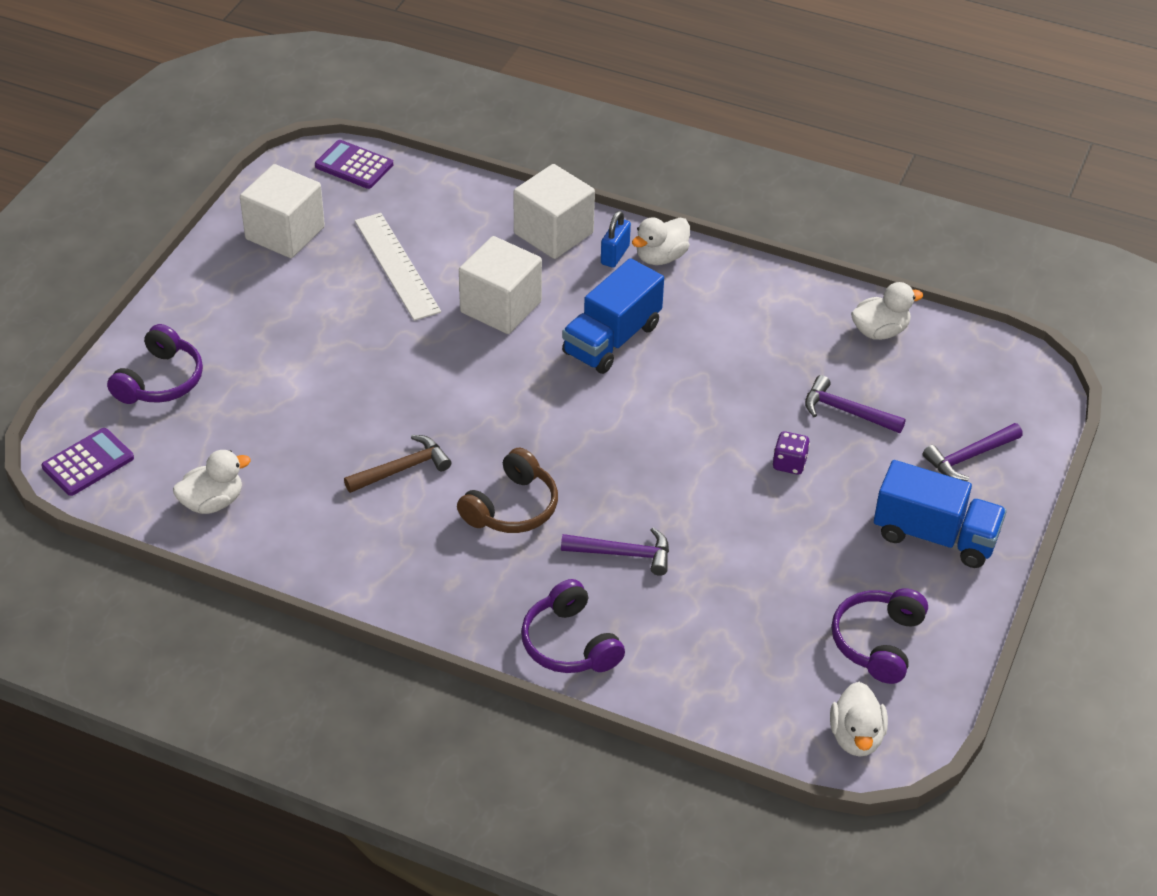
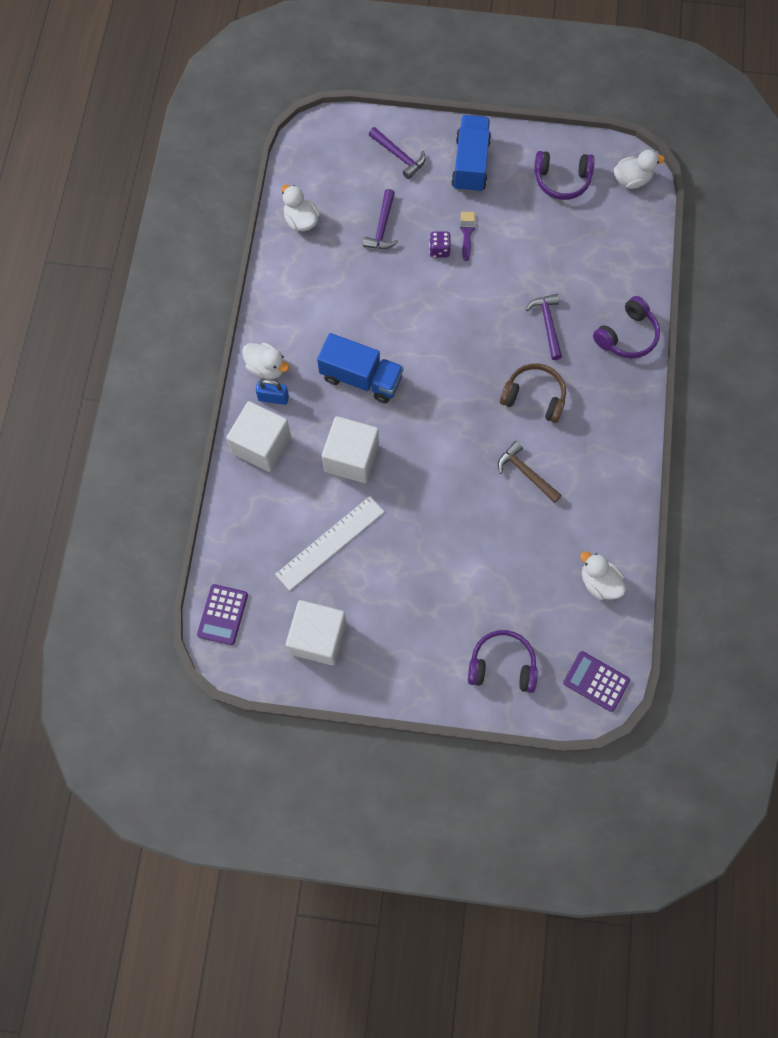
camera: 105 degrees left, 25 degrees up
(811, 501) = (467, 233): none -> purple brush

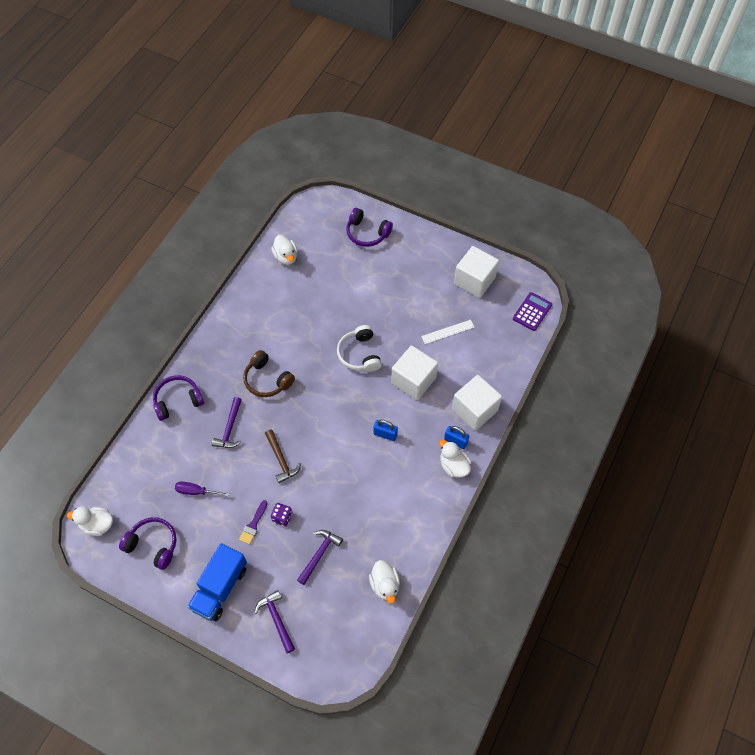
camera: 160 degrees left, 10 degrees down
(330, 543) = (447, 332): white ruler -> white ruler, size x0.62
(361, 378) = (385, 434): blue truck -> blue padlock
(434, 470) = (359, 354): none -> white headphones
(525, 473) = (298, 333): brown hammer -> brown hammer (281, 460)
(547, 245) = (196, 491): none -> purple screwdriver
(596, 681) = (316, 209): purple calculator -> none

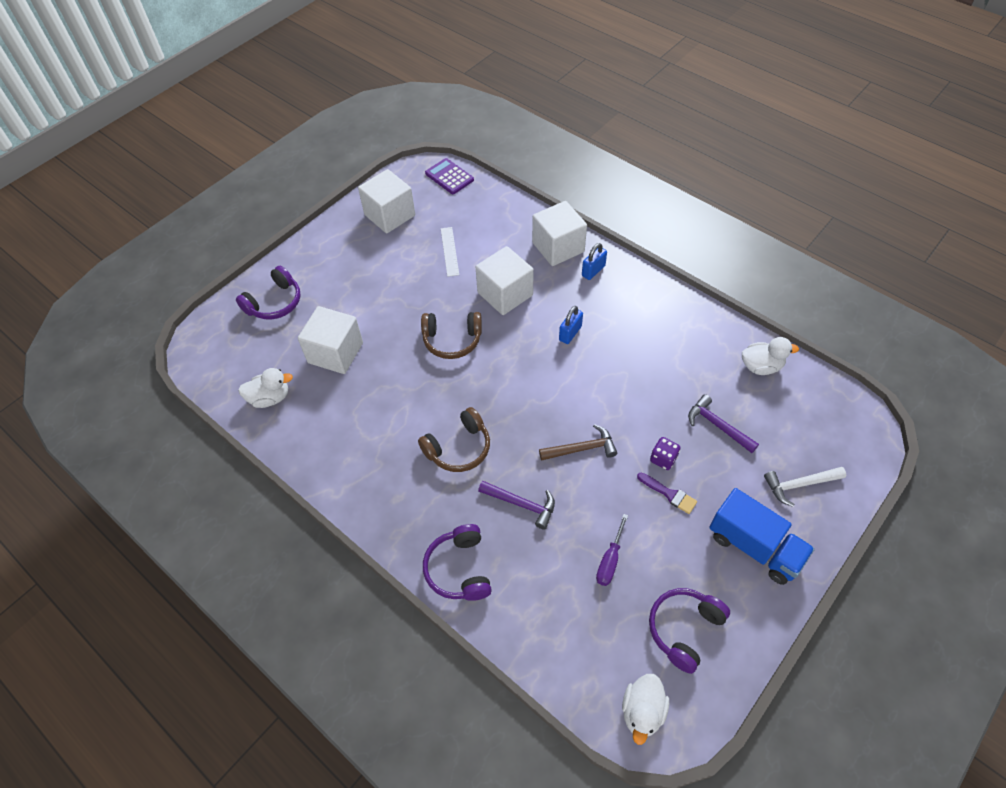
camera: 75 degrees left, 5 degrees down
(276, 619) = (799, 485): purple hammer -> white hammer
(331, 283) = (335, 353): none -> white cube
(359, 354) = (452, 340): white headphones -> brown headphones
(453, 466) = (623, 278): white duck -> none

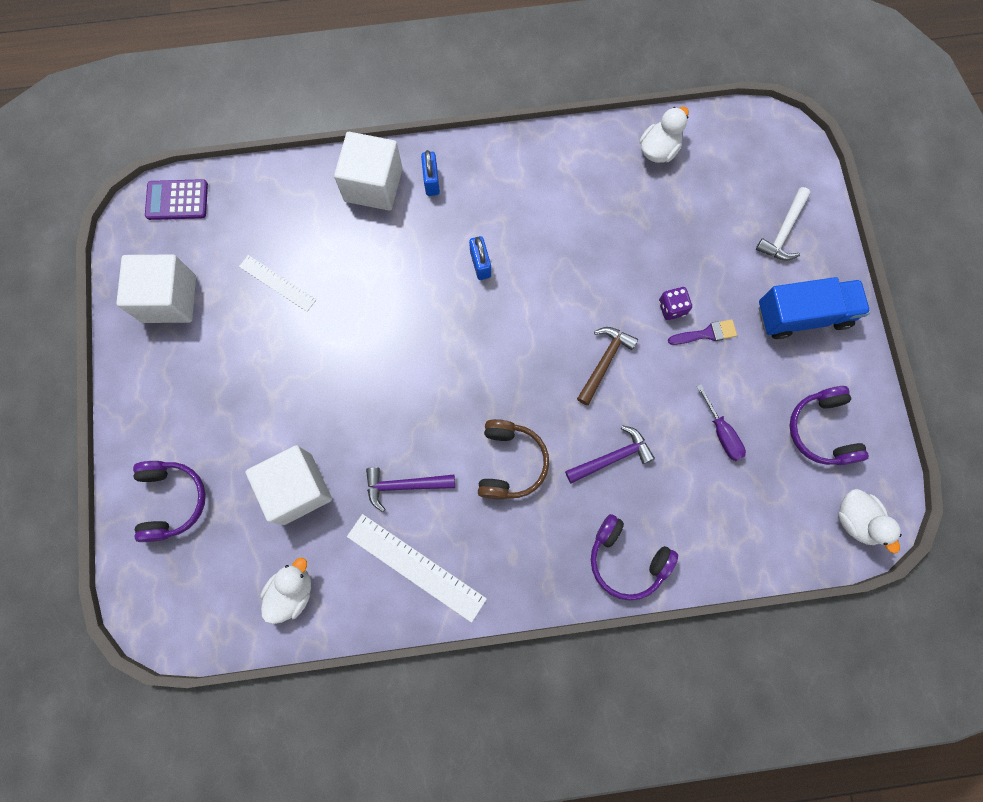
camera: 50 degrees left, 20 degrees up
(341, 449) = (416, 567): none -> white ruler
(452, 340) = (388, 370): brown headphones -> none
(505, 294) = (381, 279): white cube -> none
(717, 425) = (680, 237): purple hammer -> purple hammer (404, 485)

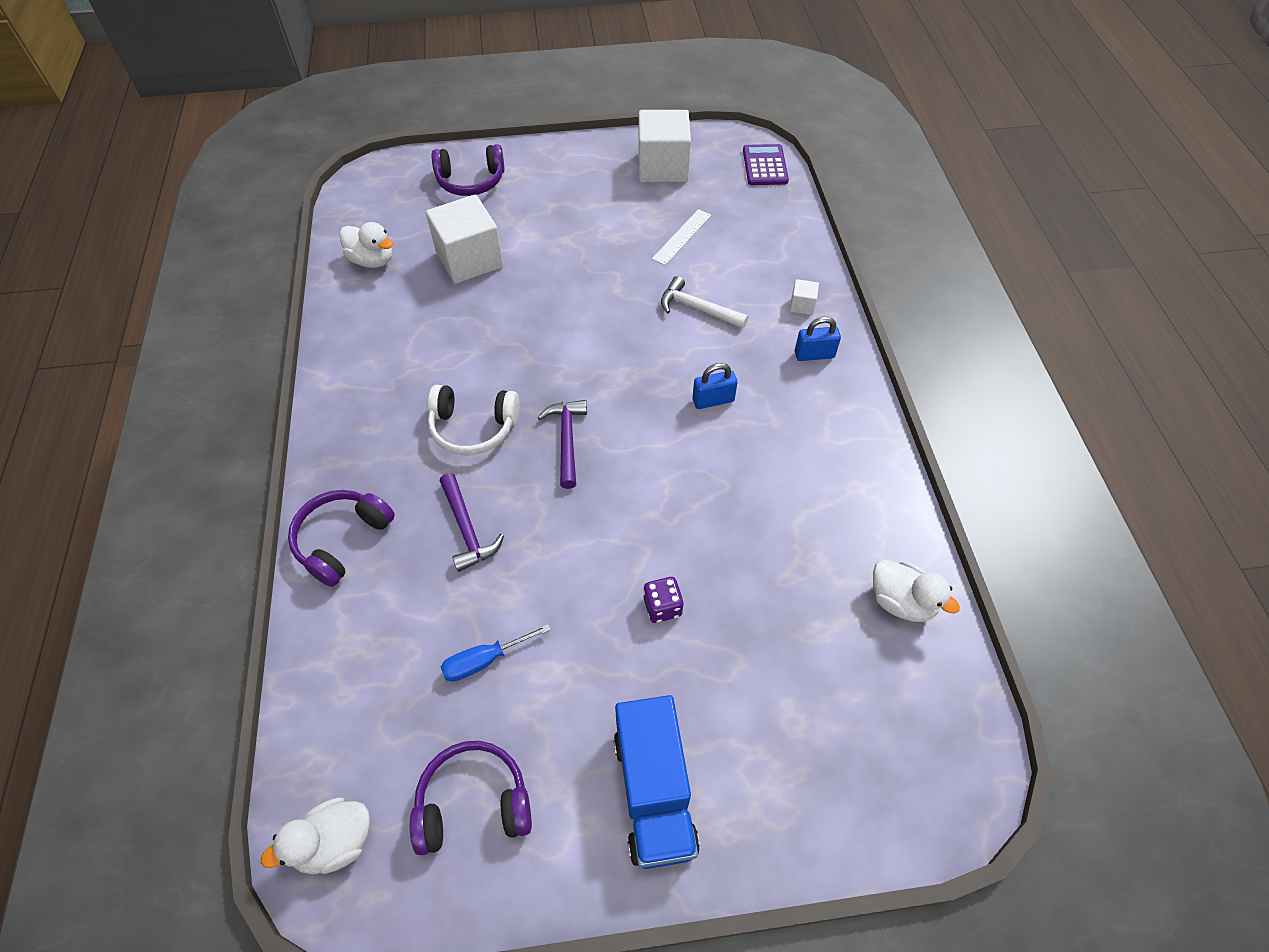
camera: 90 degrees right, 20 degrees down
(373, 185) = (802, 305): white cube -> white cube, size x0.42
(404, 485) = (461, 338): purple hammer -> purple hammer (567, 440)
(416, 567) = (375, 349): white ruler -> none
(510, 463) = (473, 428): brown headphones -> white headphones
(604, 361) = (589, 525): brown hammer -> none
(706, 333) = (625, 649): purple brush -> none
(721, 432) = (485, 660): purple screwdriver -> blue screwdriver
(783, 232) = (791, 774): white hammer -> white hammer (697, 308)

